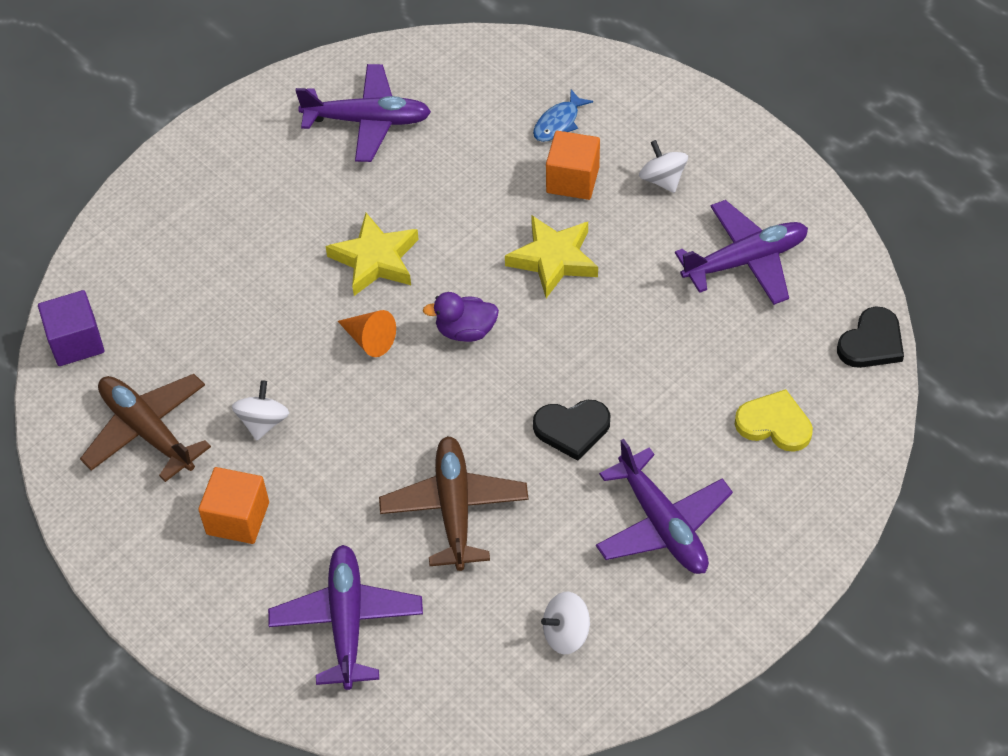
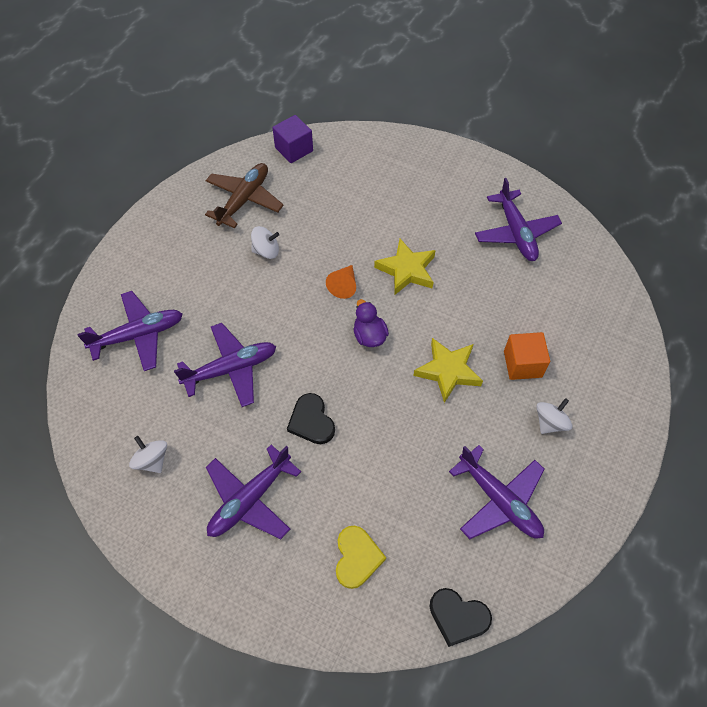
camera: 70 degrees right, 5 degrees up
(238, 518) = (197, 260): orange cube -> none
(454, 508) = (231, 369): brown plane -> purple plane
(558, 122) = (569, 341): blue fish -> none

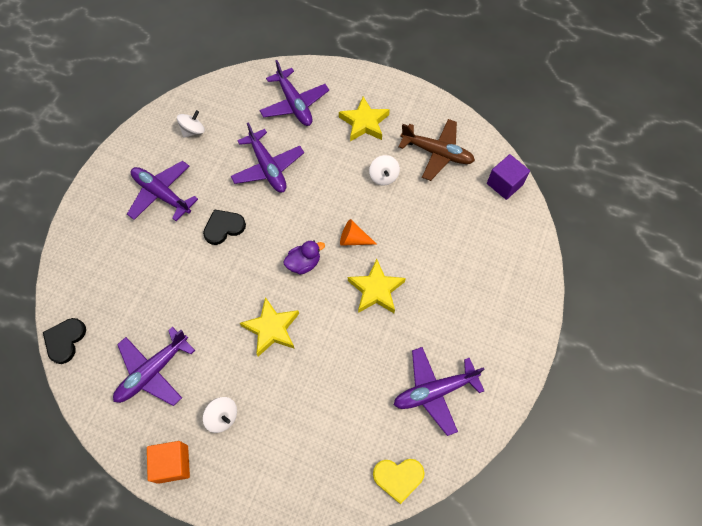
camera: 85 degrees right, 5 degrees up
(186, 263) = (364, 123): none -> yellow star
(357, 557) = (114, 268): yellow heart -> yellow heart (398, 477)
(522, 364) = (281, 394): orange cube -> orange cube (173, 464)

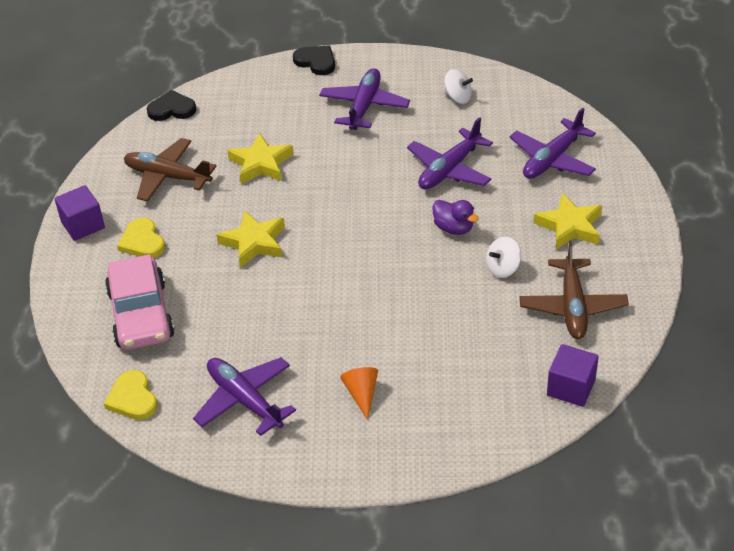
camera: 70 degrees right, 20 degrees down
(153, 372) = (167, 177): purple plane -> brown plane
(173, 464) = (83, 225): orange cube -> purple cube
(222, 417) = (142, 241): white spinning top -> yellow heart
(224, 227) = (352, 164): black heart -> black heart (316, 62)
(304, 263) = (345, 240): purple duck -> purple duck (453, 228)
(308, 443) = (141, 314): none -> pink car
(353, 239) = (399, 270): orange cone -> orange cone (361, 394)
(376, 290) = (345, 310): yellow star -> yellow star (261, 163)

